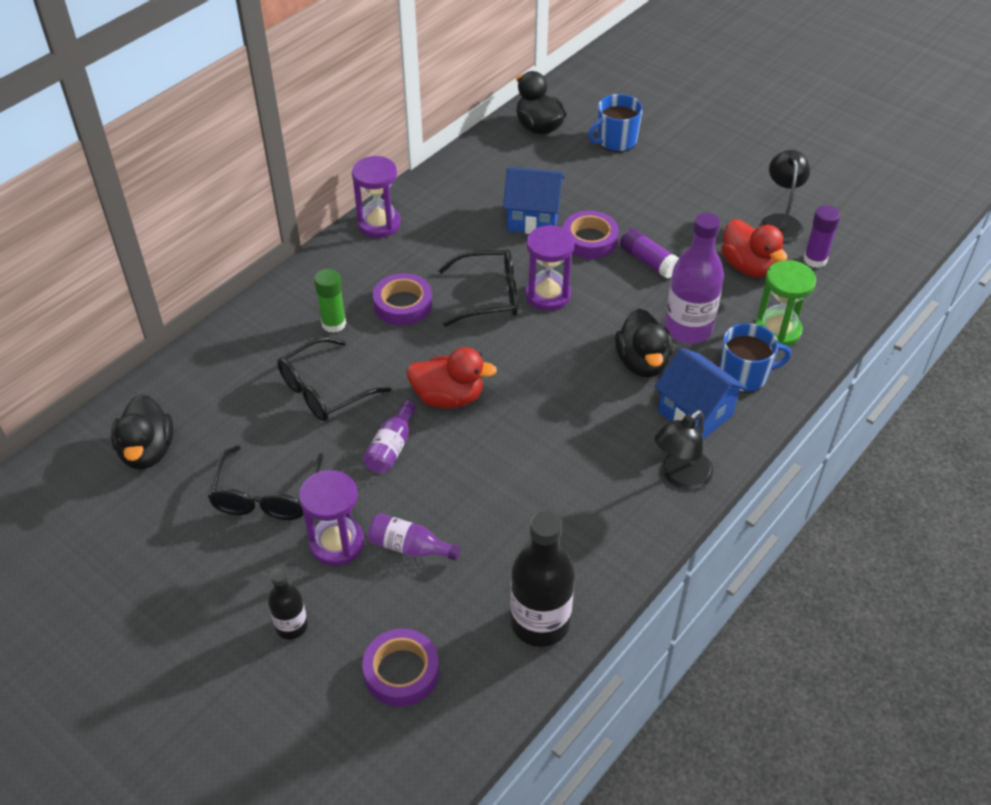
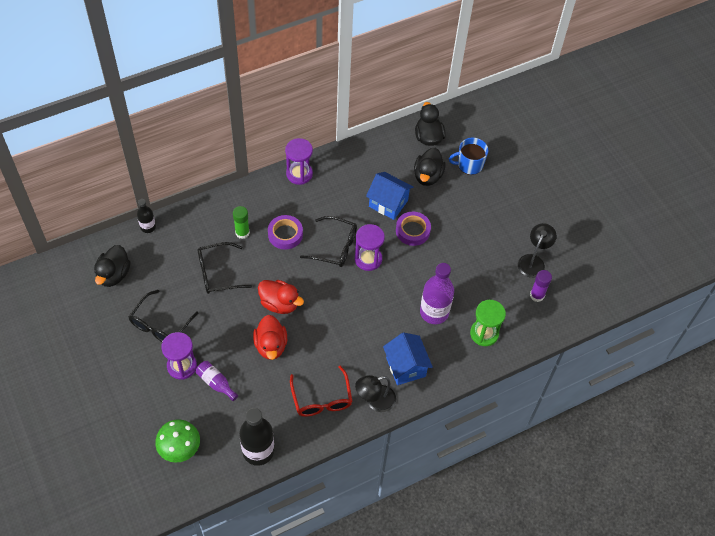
camera: 20 degrees right, 10 degrees up
(291, 626) = (140, 402): black bottle -> black bottle (148, 227)
(391, 448) = (235, 322): purple bottle -> none
(401, 671) = (179, 447): purple tape -> green mushroom
(596, 505) = (321, 399): none -> red glasses
(642, 362) = (395, 324): black duck -> black duck (427, 176)
(648, 261) = (438, 258): purple glue stick -> none
(744, 375) = (447, 354): blue mug -> none
(748, 266) = (494, 285): red duck -> red duck (271, 345)

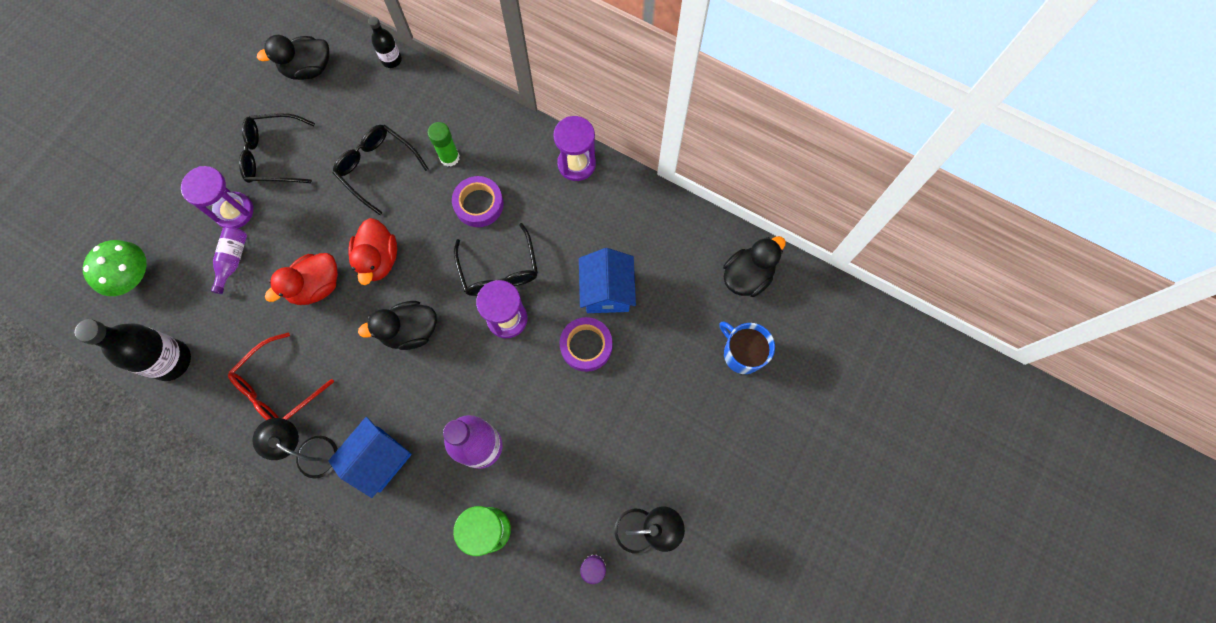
camera: 60 degrees right, 15 degrees up
(427, 176) = (684, 312): black duck -> black duck (410, 331)

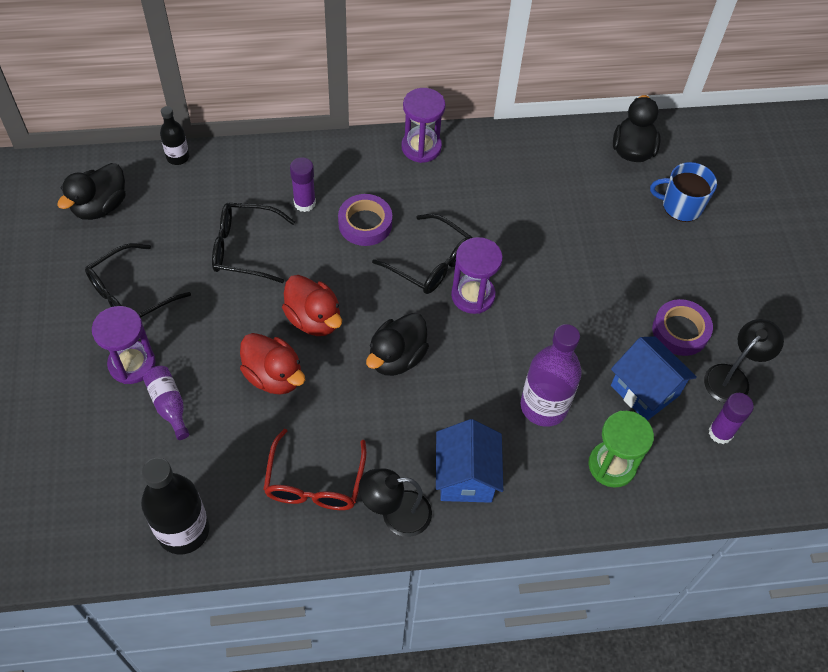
camera: 40 degrees left, 15 degrees down
(132, 276) = (71, 484): green mushroom -> none
(316, 286) = (274, 376): red duck -> red duck turned 60 degrees counterclockwise
(449, 157) = (304, 203): green glue stick -> purple glue stick
(586, 346) = (557, 275): purple tape -> purple tape (680, 331)
(607, 291) = (535, 225): blue house -> blue house (644, 390)

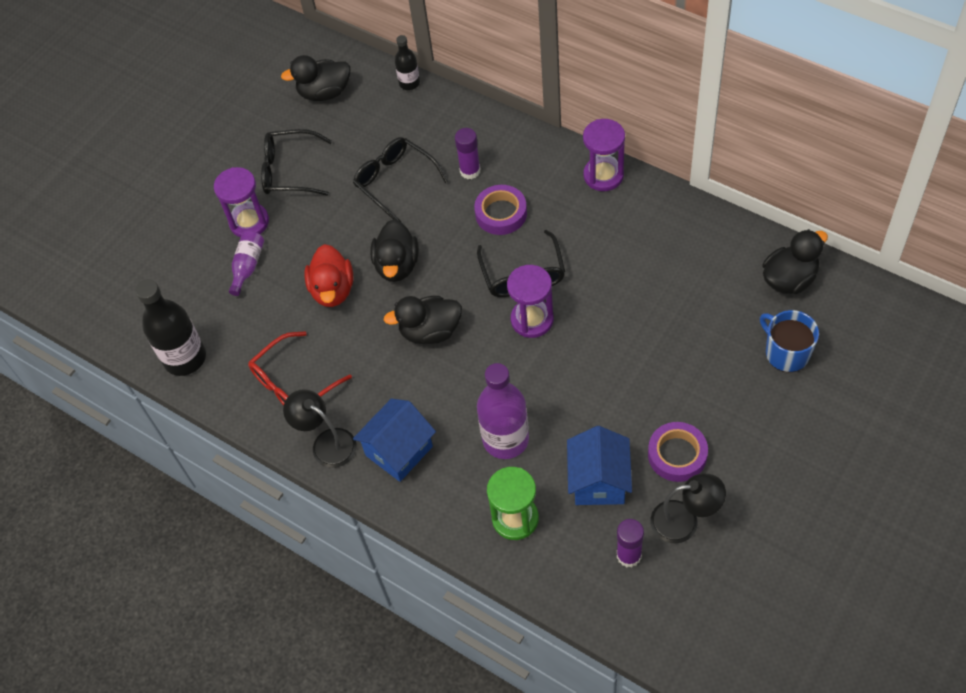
camera: 50 degrees right, 0 degrees up
(314, 319) = (397, 265): red duck -> black duck

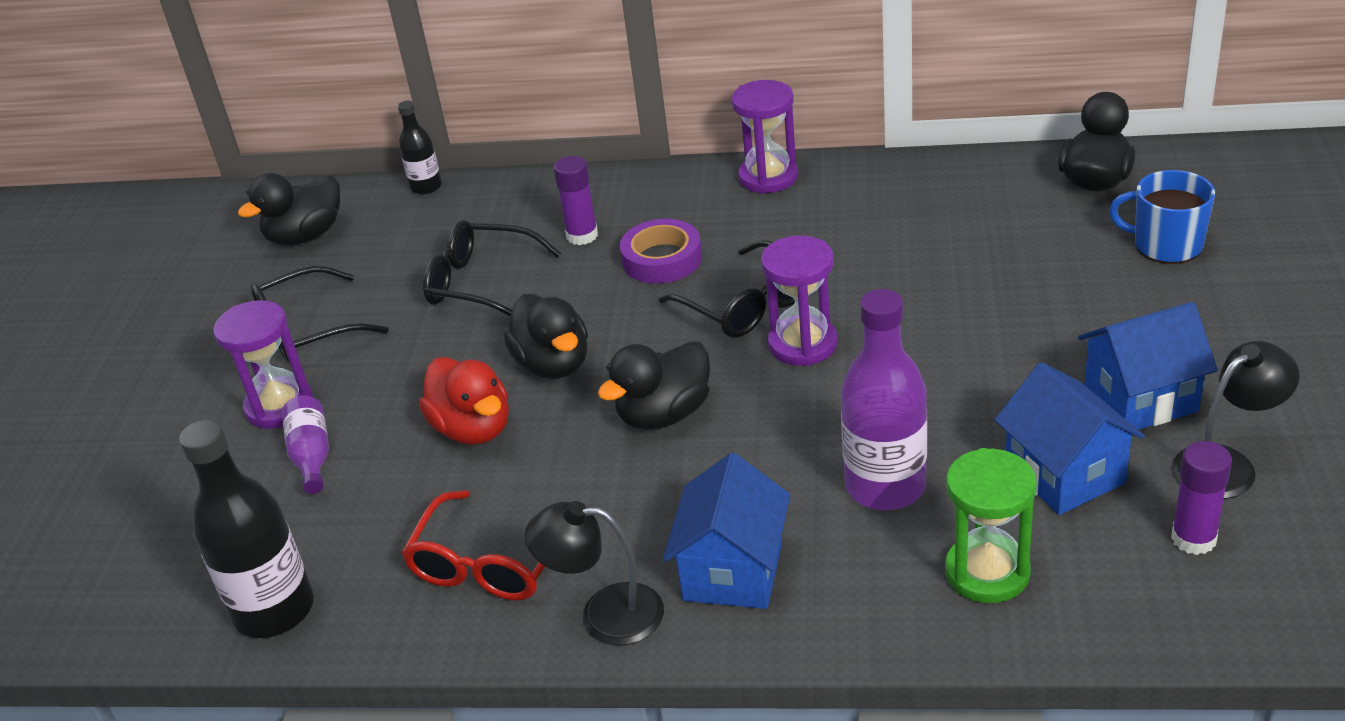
camera: 30 degrees left, 20 degrees down
(677, 455) = (1140, 399): purple tape -> blue house

